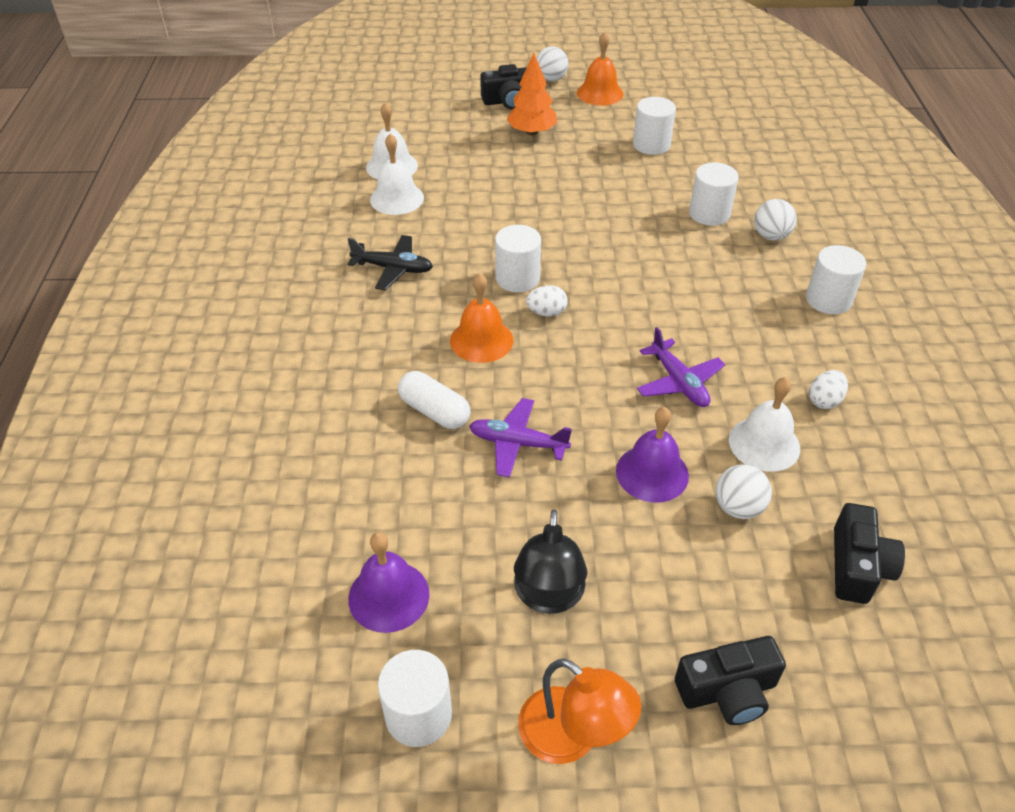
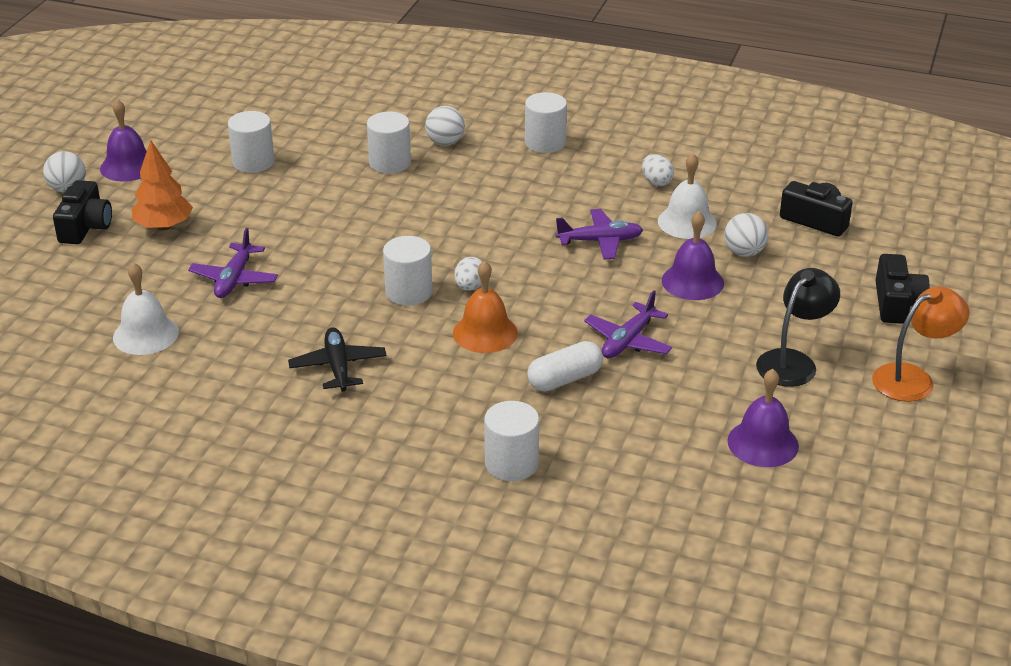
camera: 70 degrees left, 10 degrees down
(393, 268) = (338, 367): black plane -> black plane turned 45 degrees counterclockwise
(397, 198) = (213, 342): white bell -> none
(418, 715) = (876, 447): white cylinder -> white cylinder (511, 463)
(483, 184) = (234, 279): none -> purple plane
(548, 597) = (793, 362): black lamp -> black lamp turned 75 degrees counterclockwise
(600, 93) = (128, 166): orange bell -> purple bell

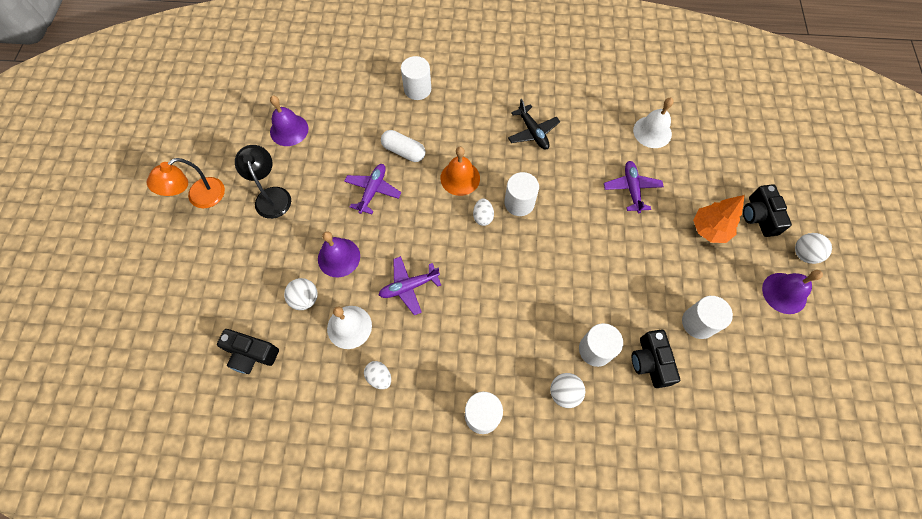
camera: 165 degrees right, 30 degrees up
(564, 379) = (404, 151): white capsule -> white capsule turned 75 degrees clockwise
(793, 362) = (271, 196): black lamp -> black lamp turned 135 degrees clockwise
(896, 303) = (201, 267): black camera -> black camera (650, 362)

